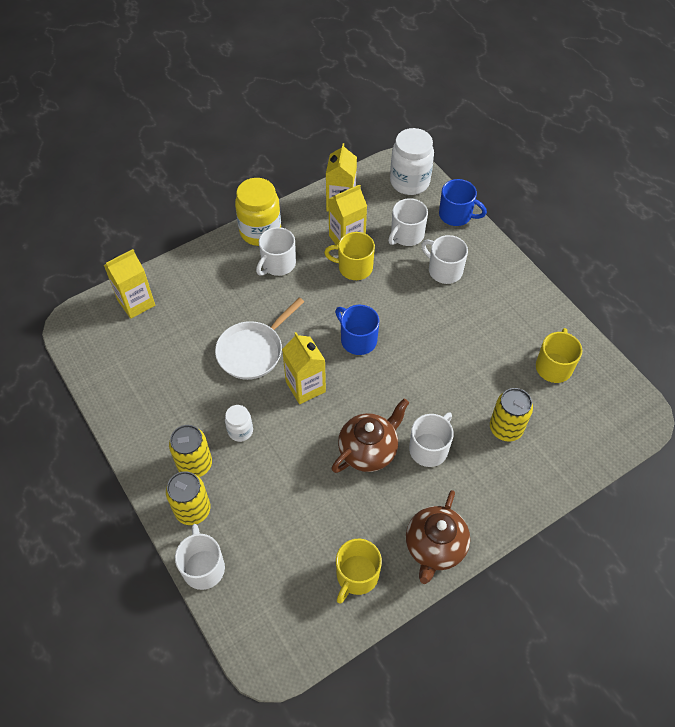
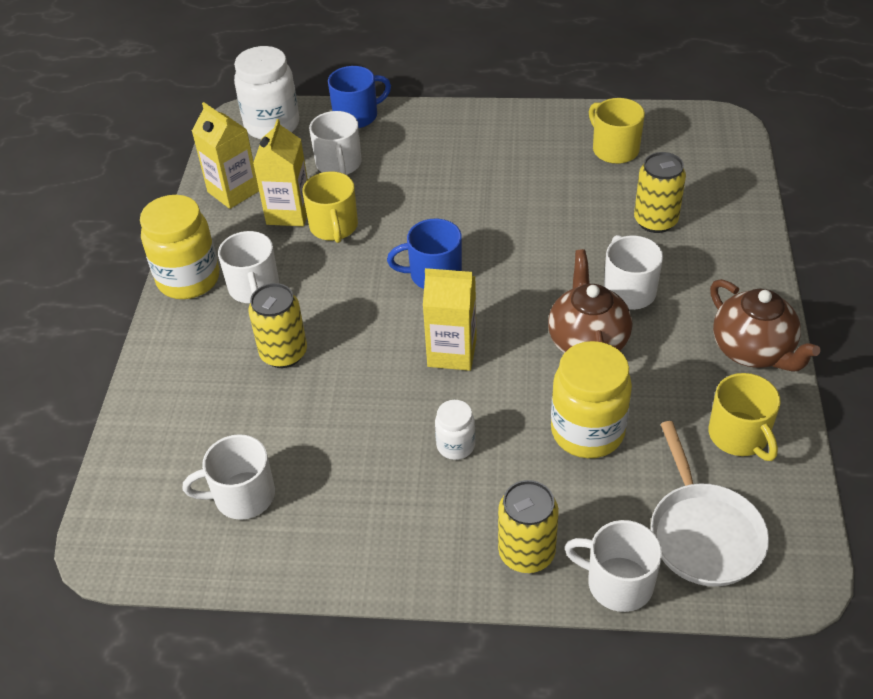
camera: 50 degrees left, 10 degrees down
(136, 303) = (153, 457): yellow carton -> none
(195, 464) = (462, 517): yellow can -> yellow can (283, 353)
(253, 351) = (353, 374): white pan -> white pan (703, 533)
(298, 491) = (587, 432): none -> yellow jar
(354, 267) = (334, 227): yellow mug -> yellow mug turned 60 degrees counterclockwise
(444, 270) = (417, 161): white mug -> white mug (242, 496)

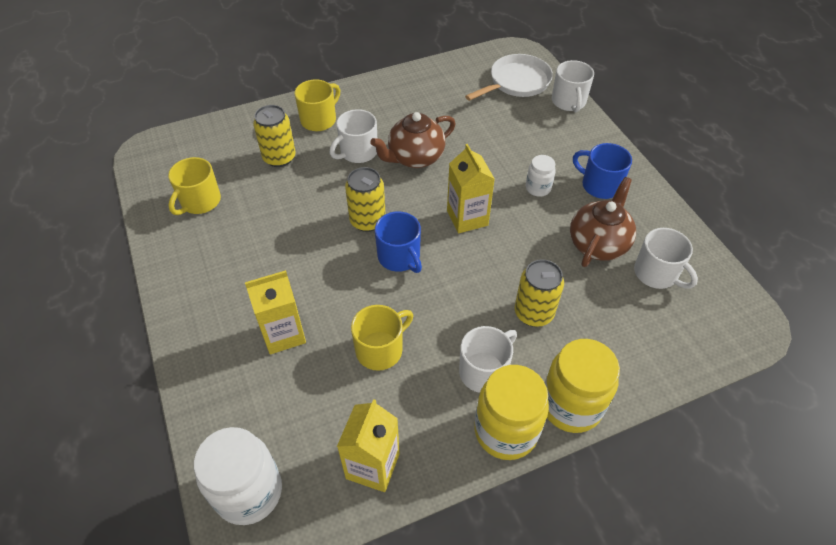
camera: 120 degrees left, 5 degrees up
(288, 213) = (379, 396): yellow carton -> yellow carton (283, 334)
(339, 164) = (292, 389): white mug -> none
(357, 116) = (206, 412): blue mug -> blue mug (600, 185)
(526, 553) = (581, 136): yellow can -> yellow can (367, 220)
(587, 432) = (485, 138): yellow jar -> yellow jar (571, 405)
(739, 436) = (445, 84): yellow mug -> yellow mug (319, 120)
(753, 351) = (379, 91): brown teapot -> brown teapot (598, 243)

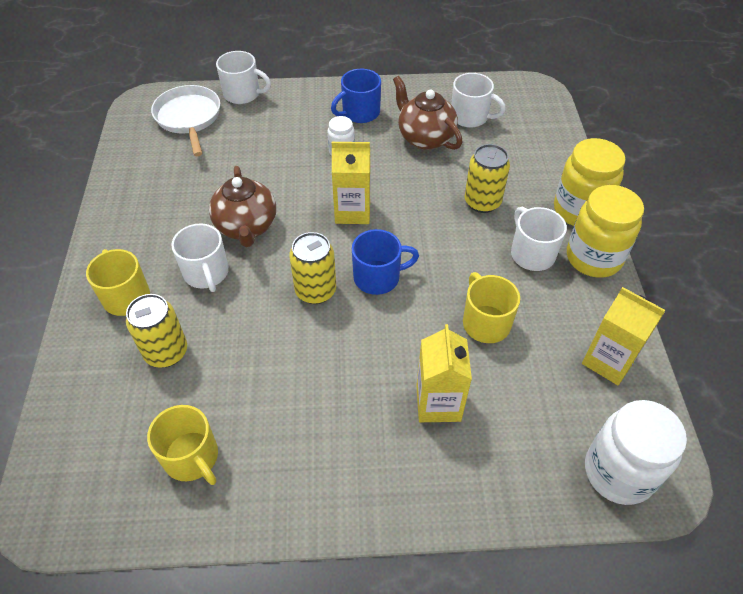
camera: 70 degrees left, 0 degrees up
(656, 273) = (470, 117): white mug -> white mug turned 45 degrees clockwise

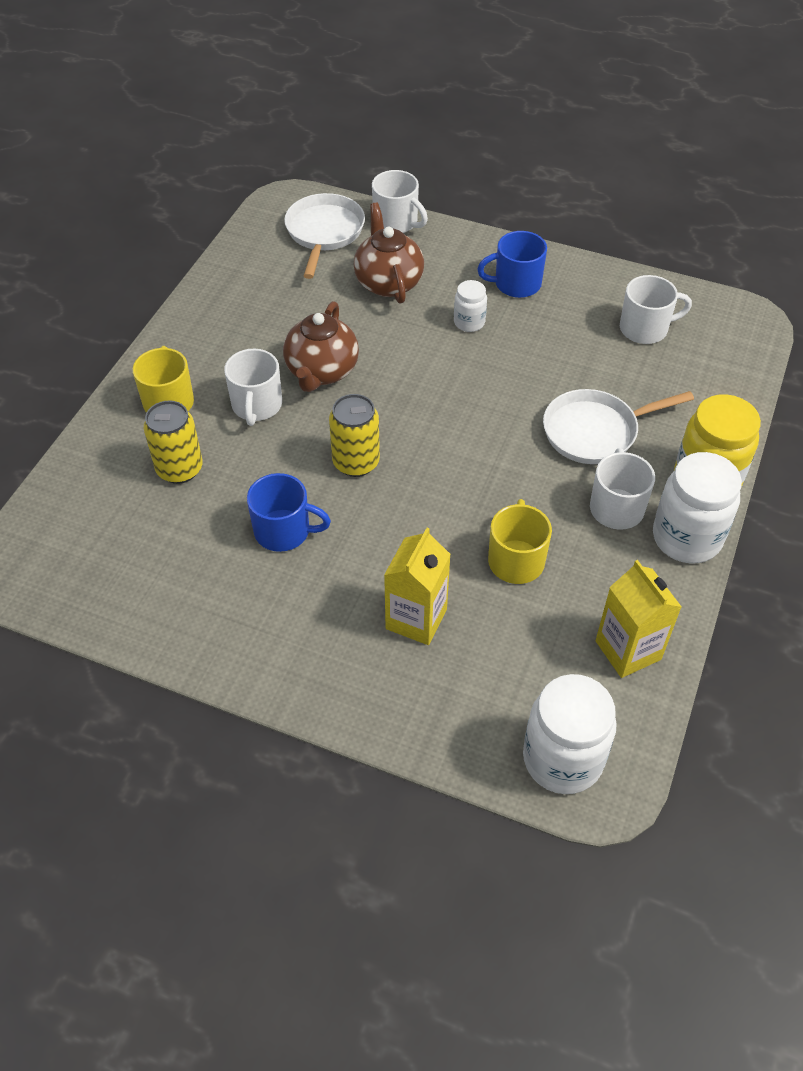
camera: 25 degrees right, 0 degrees up
(192, 457) = (154, 574): yellow mug -> none
(352, 211) = (442, 393): yellow carton -> none
(378, 277) = (429, 472): blue mug -> blue mug (284, 531)
(425, 137) = (574, 336): brown teapot -> brown teapot (388, 282)
(470, 117) = (645, 329): white mug -> white mug turned 60 degrees counterclockwise
(482, 202) = (596, 431): yellow can -> white pan
(593, 258) = (686, 538): yellow jar -> white jar

